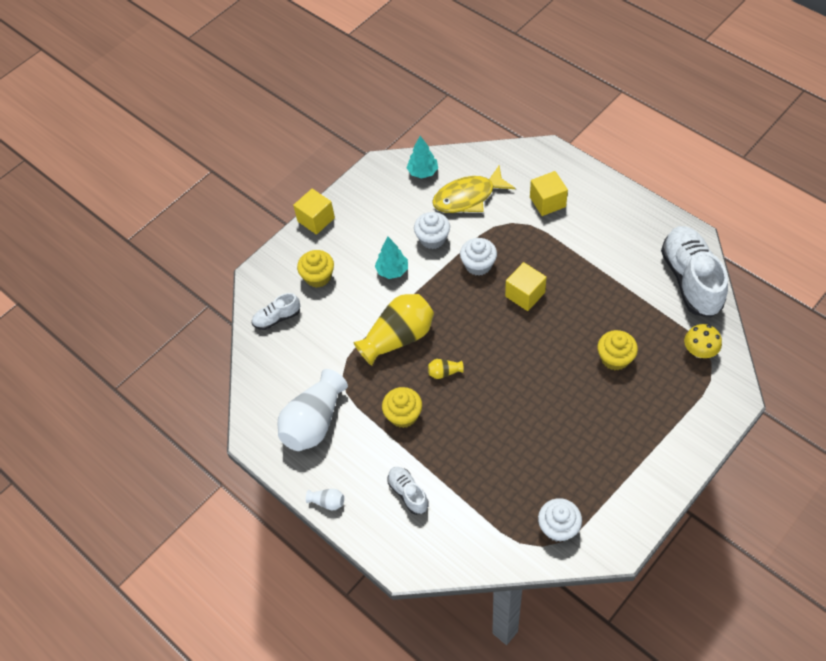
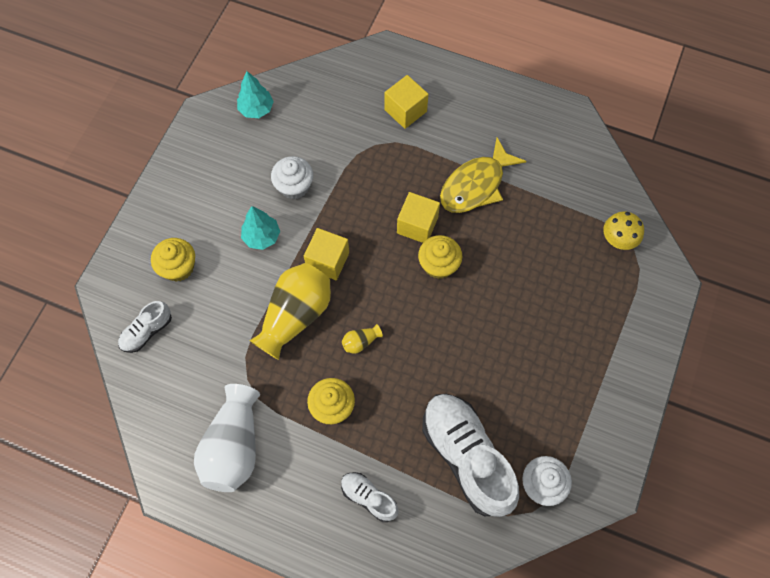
camera: 25 degrees left, 10 degrees up
(316, 219) = (152, 198): yellow cube -> yellow cube (328, 261)
(327, 502) = (282, 538): white vase -> none
(468, 197) = (317, 126): yellow fish -> yellow fish (475, 185)
(478, 265) = (355, 204): white cupcake -> none
(615, 358) = (536, 272): yellow cupcake -> yellow cupcake (438, 265)
(691, 280) = (583, 161): white shoe -> white shoe (466, 457)

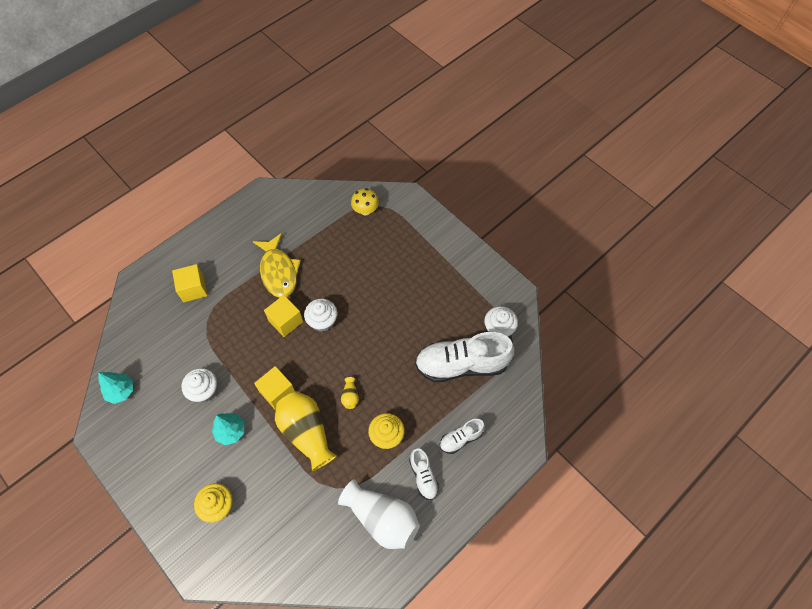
camera: 65 degrees left, 5 degrees down
(147, 331) = (258, 552): white shoe -> white shoe (423, 476)
(438, 265) = (322, 321): yellow cupcake -> white cupcake

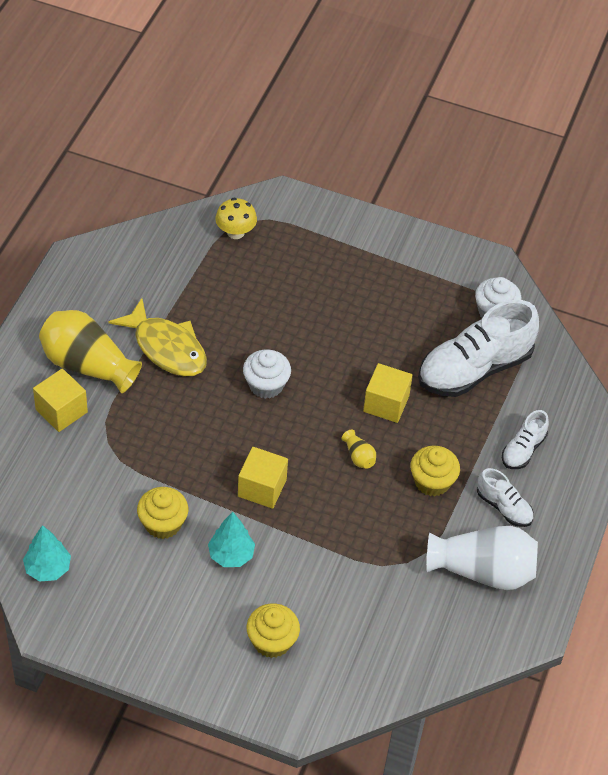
camera: 30 degrees left, 10 degrees down
(204, 391) = (163, 523): white cupcake -> yellow cupcake
(286, 321) = (217, 403): yellow cube -> yellow cube (386, 404)
(306, 433) = (330, 518): yellow vase -> yellow vase (87, 365)

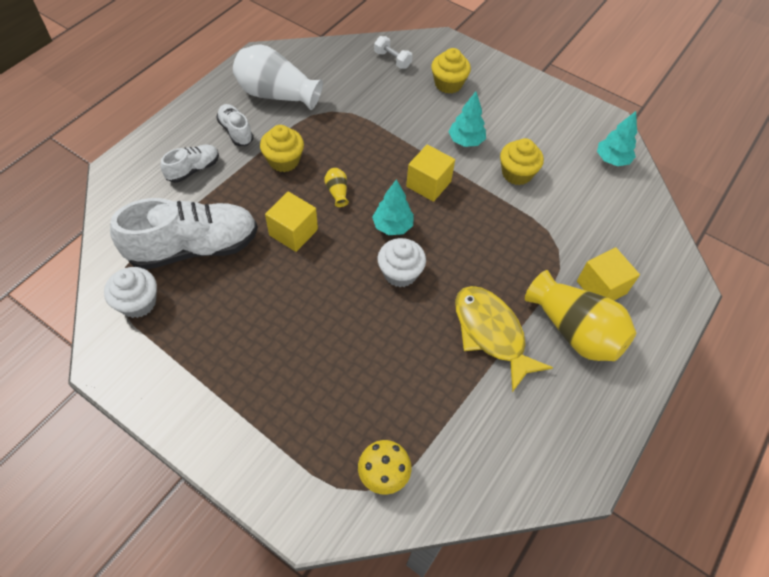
camera: 165 degrees left, 5 degrees up
(287, 430) = (392, 226): none -> turquoise tree
(358, 666) = (392, 60): none -> white dumbbell

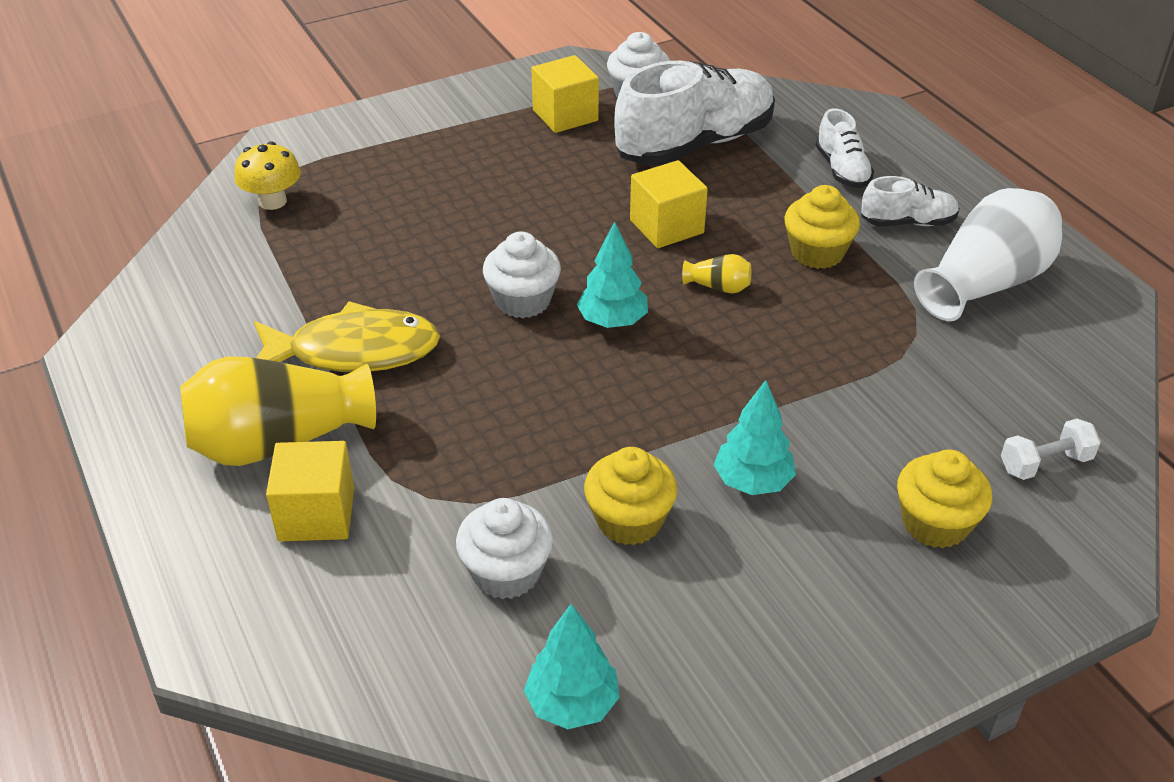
camera: 120 degrees right, 15 degrees down
(194, 248) = (695, 144): white shoe -> white shoe turned 135 degrees counterclockwise
(428, 184) = (675, 392): yellow cube -> yellow cube (565, 115)
(574, 203) = (506, 572): none -> white cupcake

